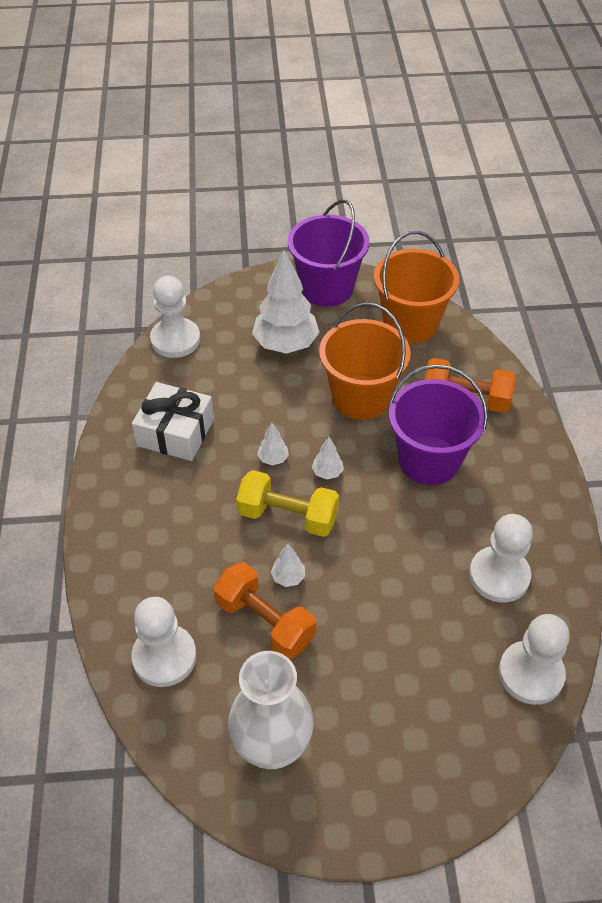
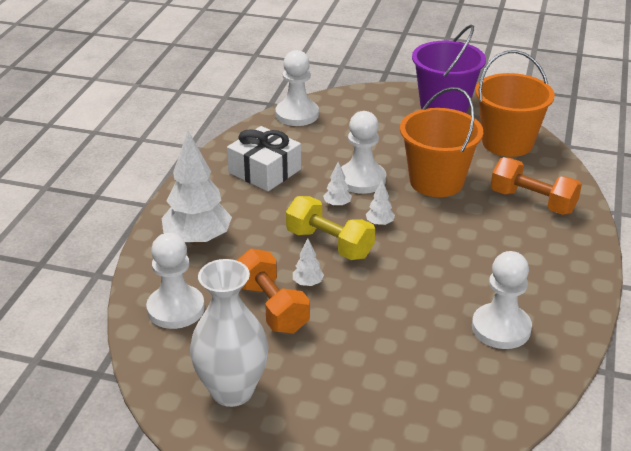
camera: 20 degrees right, 15 degrees down
(285, 344) = (388, 135): white tree -> white tree (198, 240)
(429, 460) = (476, 235): purple bucket -> none
(531, 674) = (495, 404): white pawn -> white pawn (362, 179)

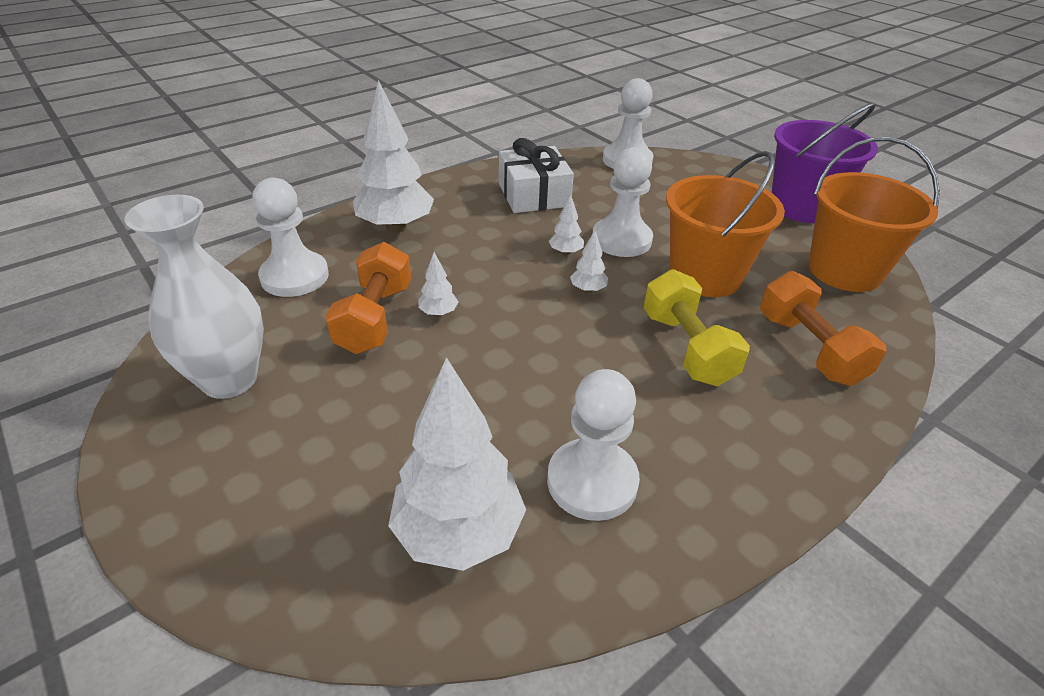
camera: 35 degrees right, 5 degrees up
(329, 244) = (509, 285): yellow dumbbell -> yellow dumbbell (686, 348)
(467, 387) = (459, 532): none -> white tree

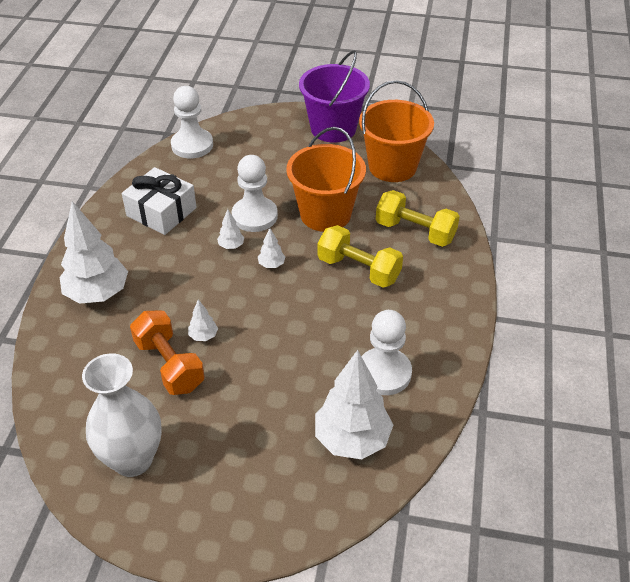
camera: 40 degrees left, 5 degrees up
(295, 276) = (77, 373): white pawn -> none
(809, 348) = (415, 231): orange dumbbell -> yellow dumbbell

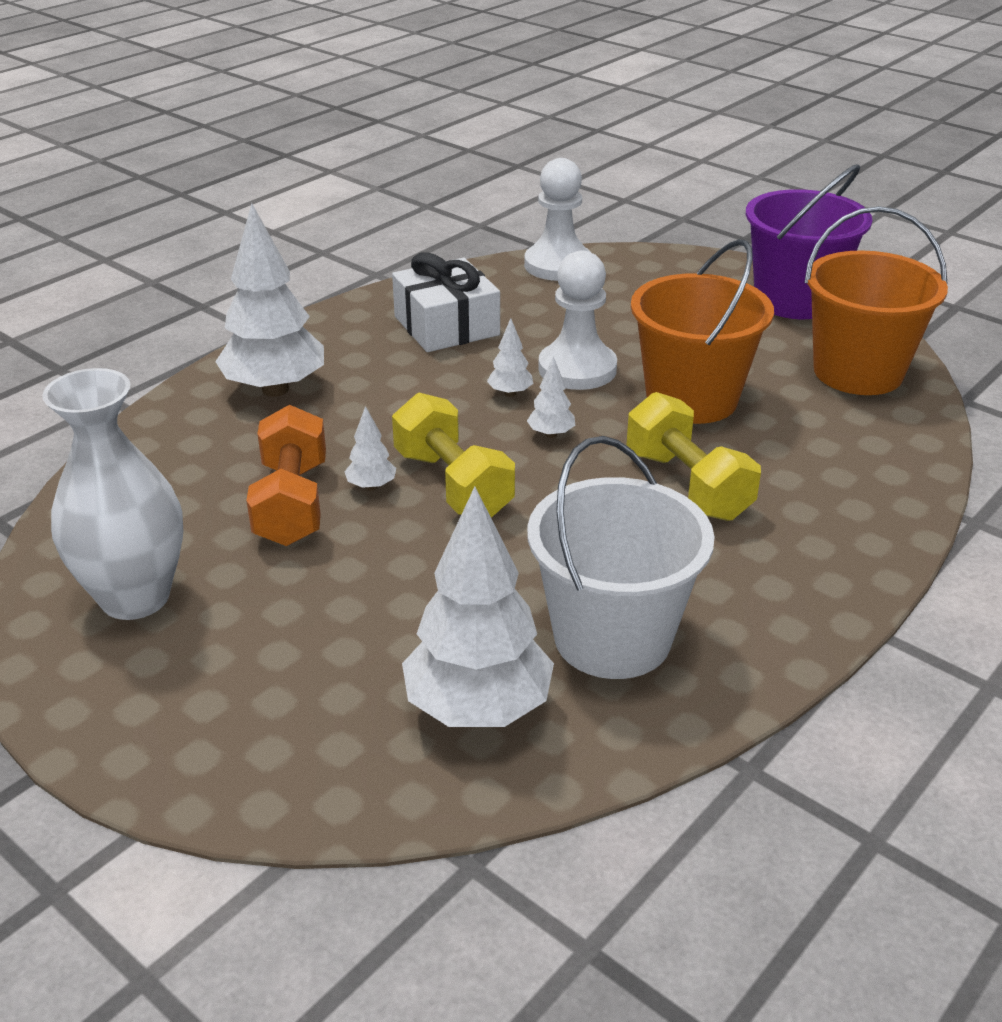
camera: 30 degrees right, 10 degrees down
(384, 373) = (612, 638): white pawn -> white bucket
(415, 231) = (829, 466): yellow dumbbell -> yellow dumbbell (453, 484)

